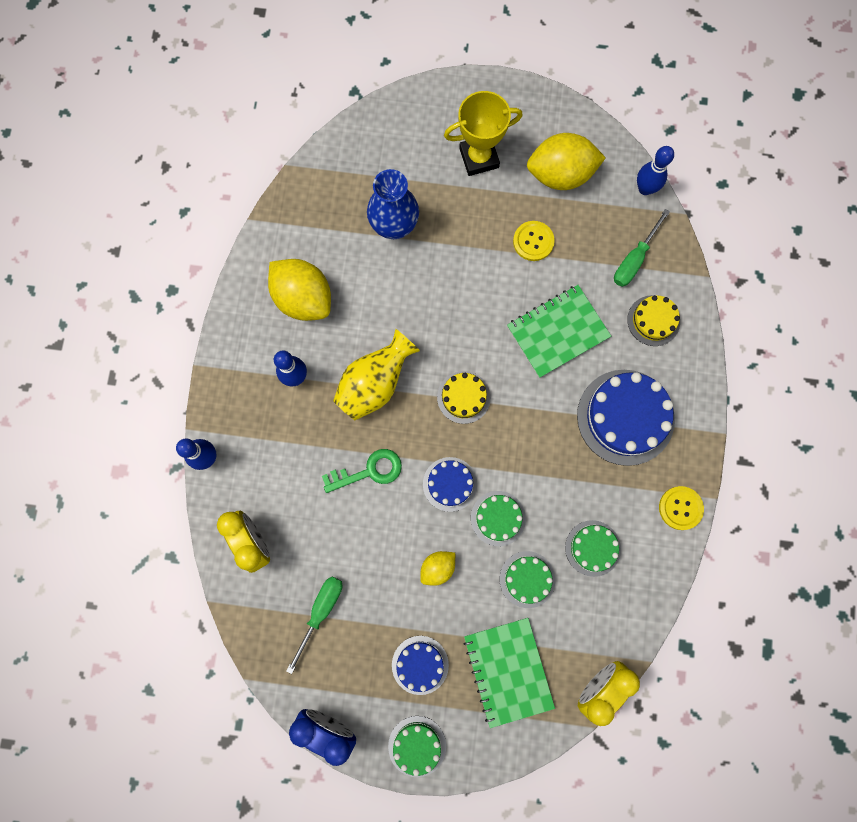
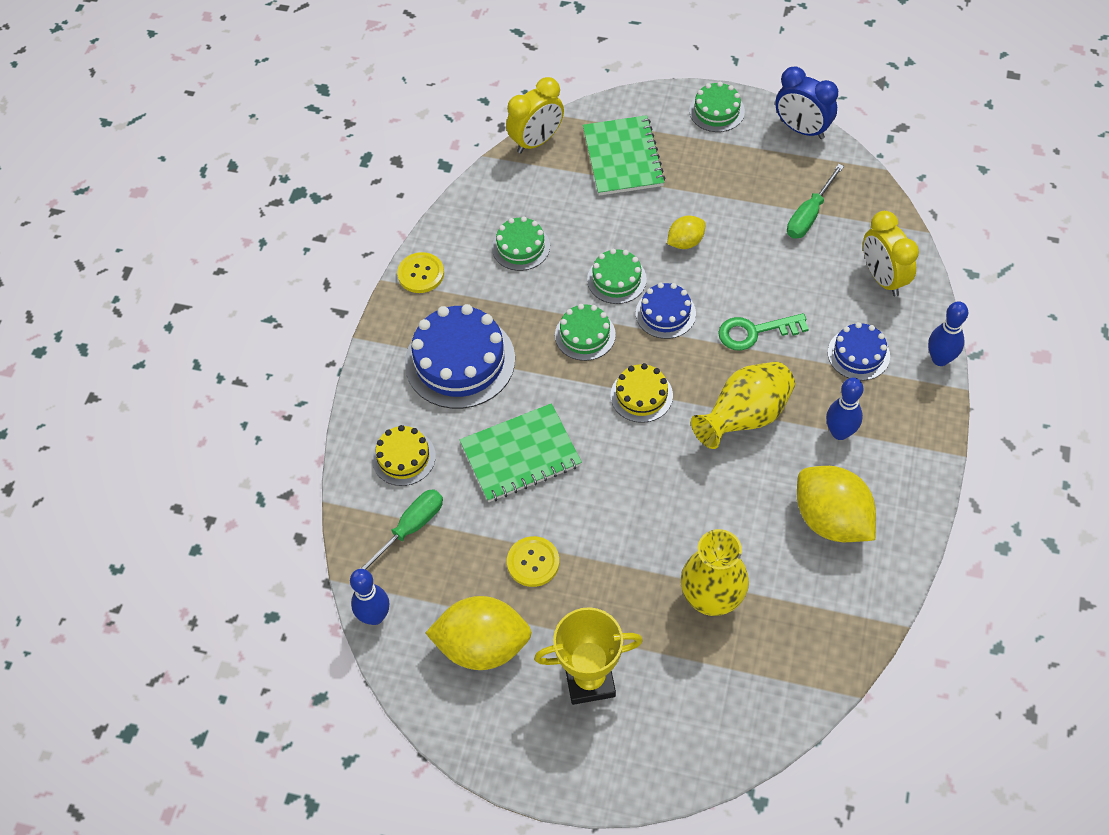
camera: 170 degrees left, 20 degrees down
(394, 226) = (711, 598): blue vase -> yellow vase
(420, 665) = (709, 168): blue cake -> blue cake (858, 354)
(527, 579) = (593, 226): green cake -> green cake (585, 335)

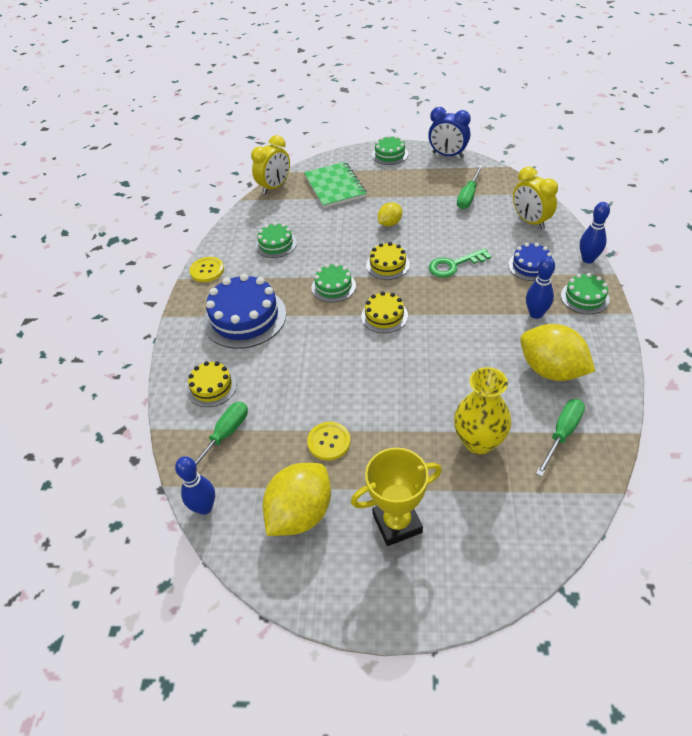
camera: 10 degrees left, 10 degrees down
(482, 646) = (300, 513): yellow lemon -> yellow lemon turned 45 degrees counterclockwise
(520, 455) = (303, 369): green notebook -> none
(616, 279) = (348, 251): green cake -> green cake (584, 297)
(665, 313) = (387, 265): blue cake -> yellow cake
(744, 417) = (464, 316): yellow vase -> none
(814, 609) = (562, 434): none -> green screwdriver

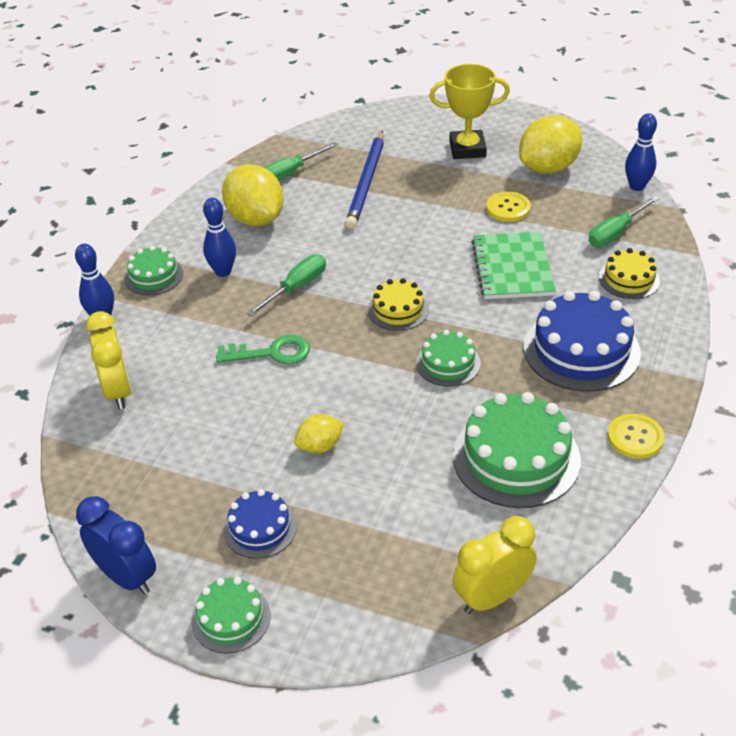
camera: 165 degrees left, 5 degrees down
(276, 244) = (516, 457): green cake -> green cake, size x1.81
(335, 186) = (375, 560): green notebook -> green notebook (512, 268)
(387, 265) = (359, 376): yellow cake -> none
(468, 196) = (166, 464): green screwdriver -> green screwdriver (296, 288)
(479, 441) = (367, 182): yellow vase -> blue pencil
(531, 266) = (177, 327): blue cake -> blue cake (260, 528)

